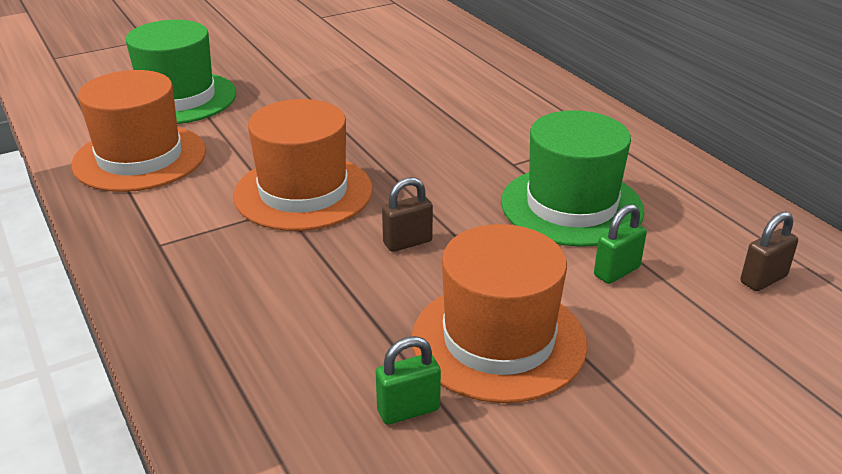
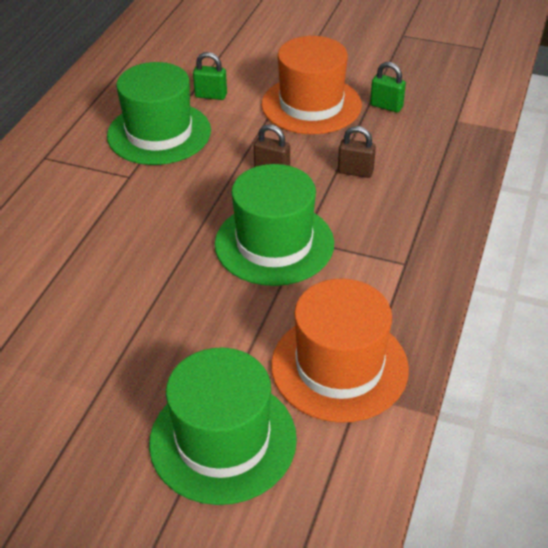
camera: 130 degrees left, 10 degrees up
(303, 192) = (274, 243): orange hat -> green hat
(763, 279) = (165, 57): brown padlock -> brown padlock (355, 172)

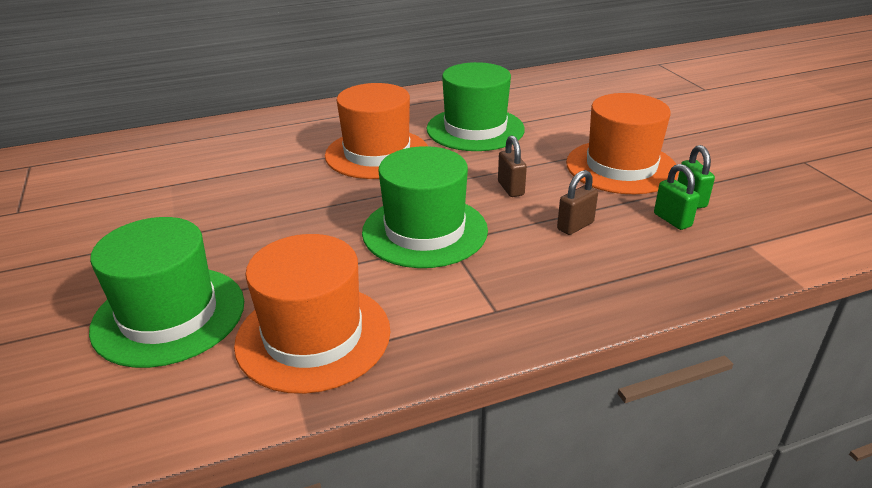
camera: 50 degrees right, 10 degrees down
(122, 206) = (377, 153): none -> orange hat
(211, 96) = (551, 126): green padlock -> green padlock (672, 220)
(355, 172) = (575, 226): brown padlock -> brown padlock turned 75 degrees clockwise

